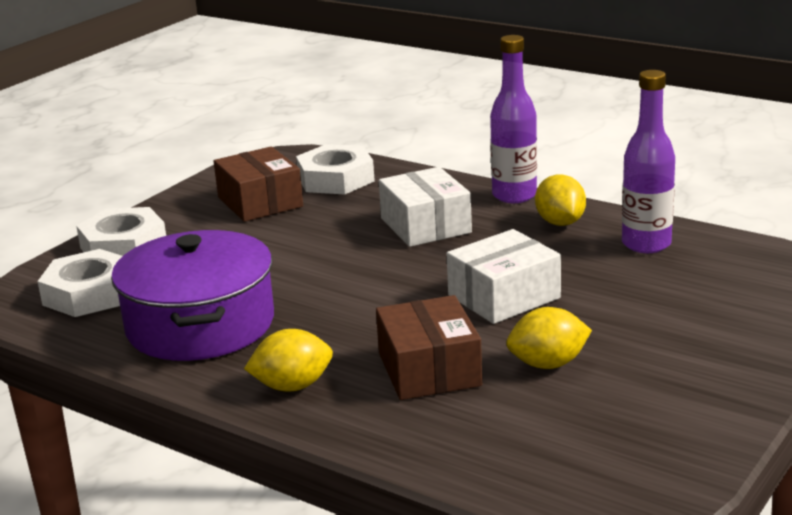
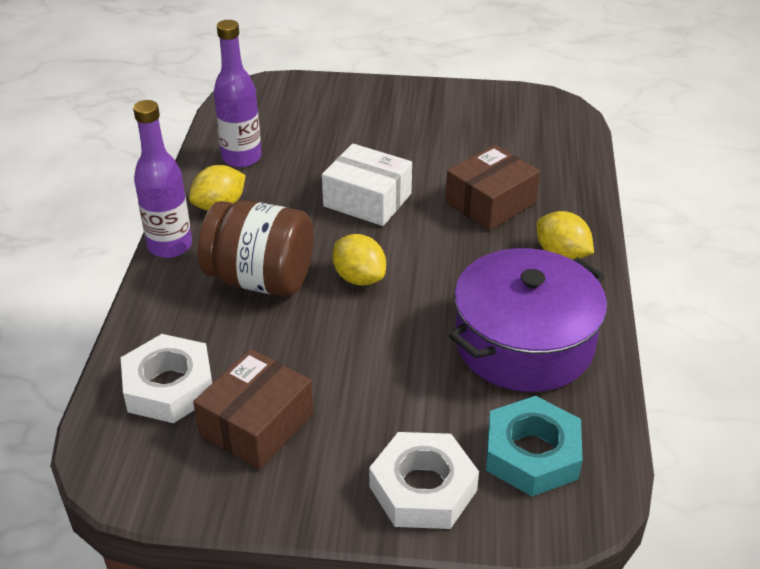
camera: 120 degrees left, 15 degrees up
(89, 294) = (532, 454): white nut -> turquoise nut
(425, 225) = (261, 279): white box -> brown jar
(548, 364) = (445, 159): yellow lemon -> yellow lemon (359, 278)

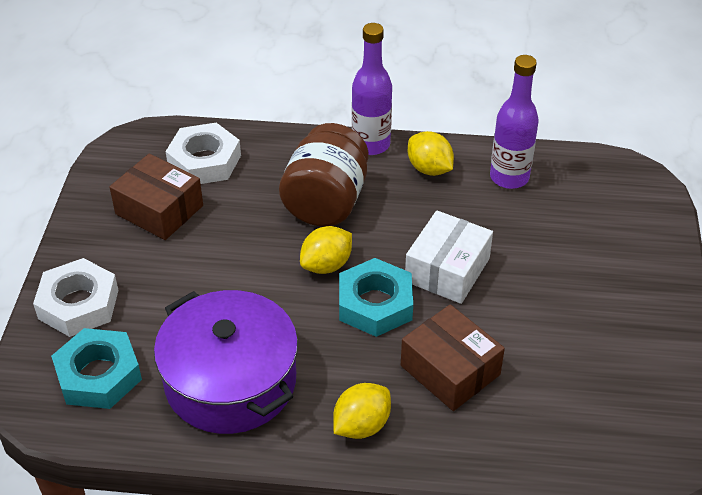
camera: 90 degrees right, 5 degrees up
(413, 245) = (375, 304): none -> turquoise nut

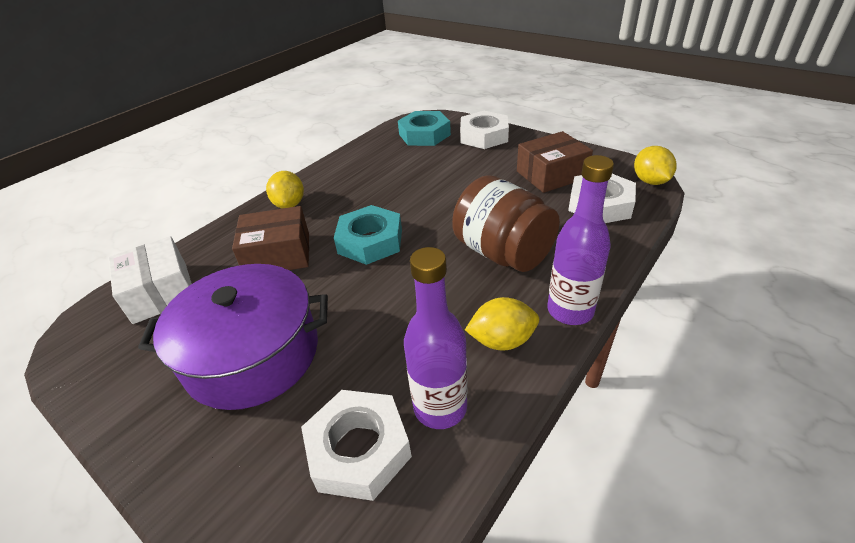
camera: 125 degrees right, 5 degrees down
(230, 381) = (374, 170): purple pot -> purple pot (253, 354)
(326, 265) = (430, 231): yellow lemon -> yellow lemon (650, 181)
(447, 270) = (363, 293): white box -> white box (161, 292)
(570, 200) = (358, 449): none -> white nut

